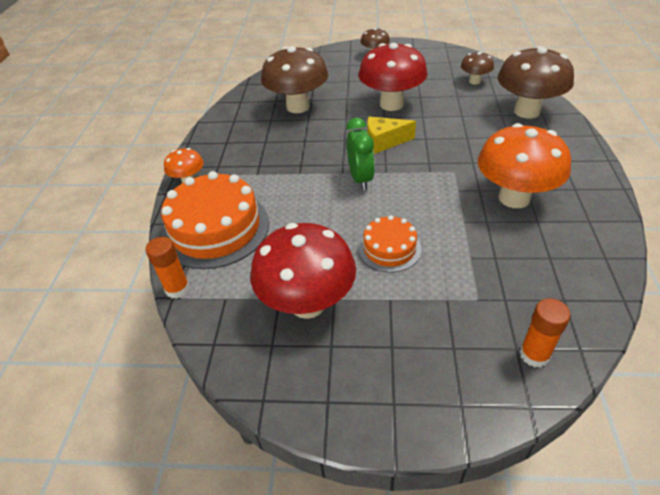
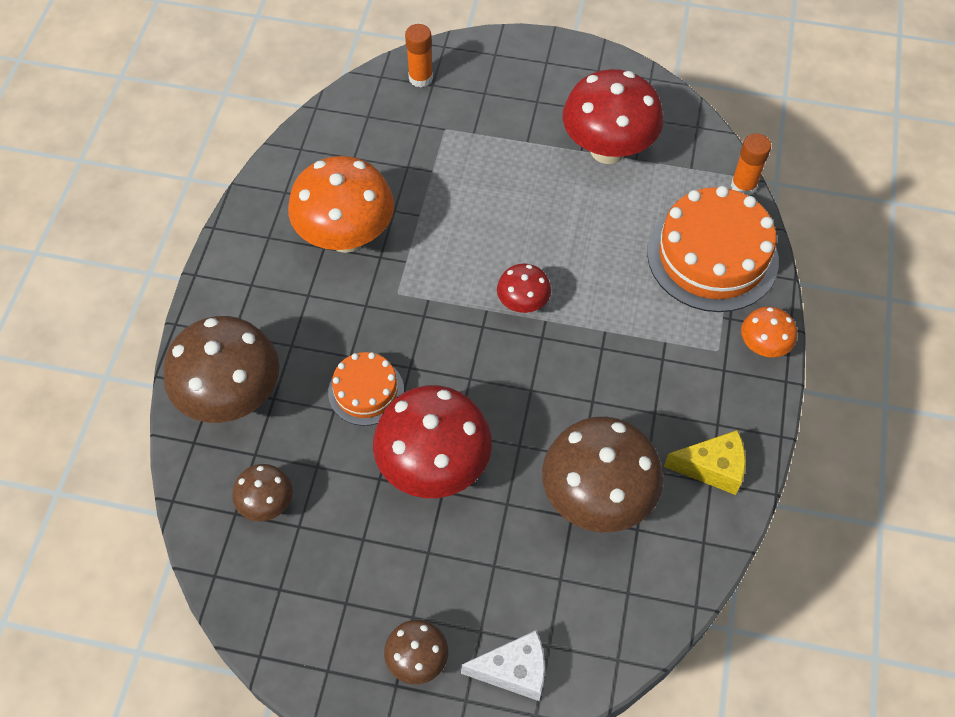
camera: 175 degrees left, 15 degrees up
(330, 58) = (514, 671): none -> white cheese
(360, 179) = (523, 304): green clock -> red mushroom
(384, 142) = (472, 372): yellow cheese -> yellow cheese (712, 468)
(389, 249) = (513, 195): orange cake -> orange cake (366, 391)

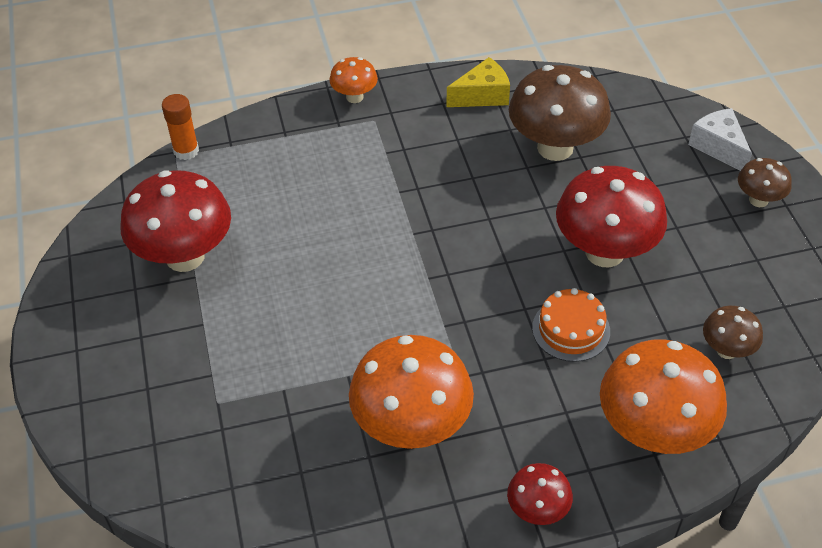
camera: 115 degrees left, 10 degrees down
(232, 397) = (653, 432): brown mushroom -> orange mushroom
(420, 78) = (148, 460): orange glue stick -> none
(523, 304) = (405, 255): red mushroom -> red mushroom (537, 510)
(712, 256) = (278, 149): orange cake -> none
(712, 468) = (482, 95): yellow cheese -> yellow cheese turned 90 degrees clockwise

